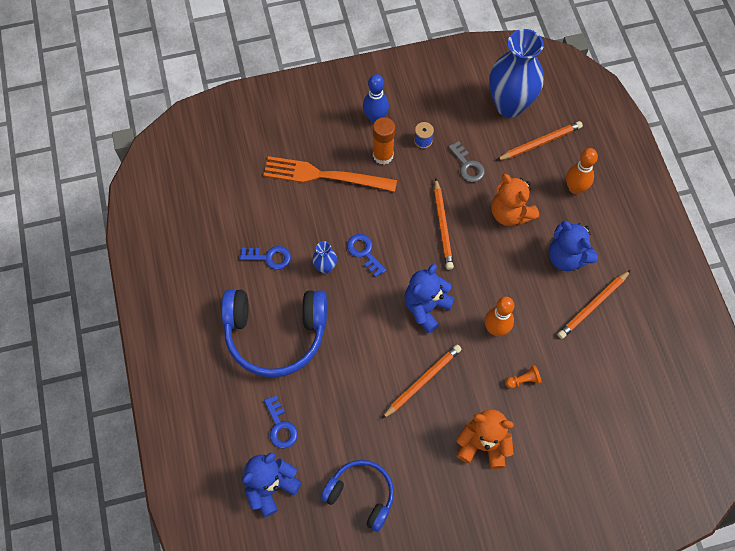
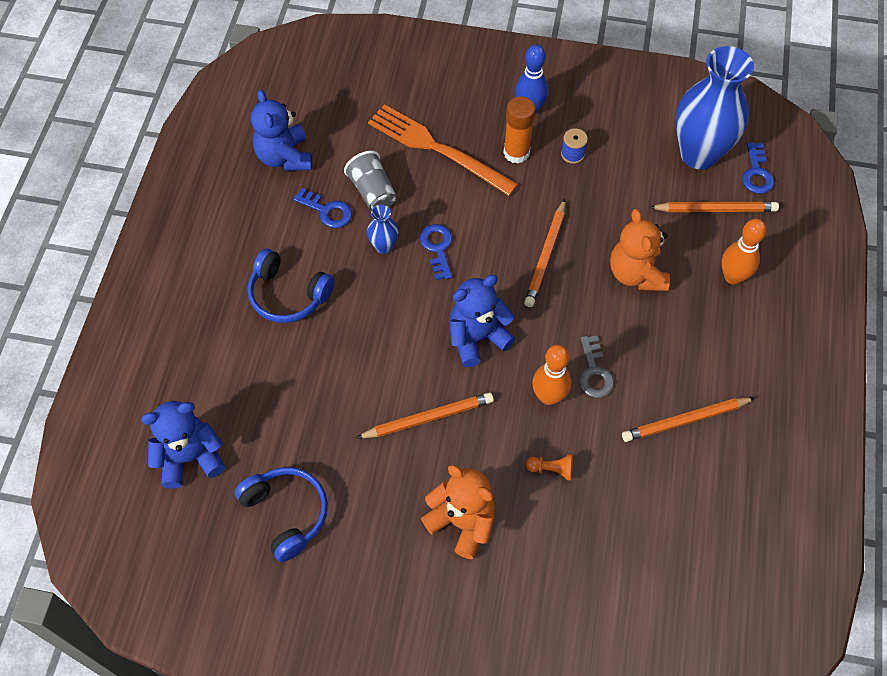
camera: 25 degrees right, 5 degrees down
(275, 334) = (288, 295): blue headphones -> blue headphones, size x0.61
(280, 426) = (237, 396): blue key -> blue key (756, 173)
(295, 229) = (373, 192): none -> grey cup
(467, 165) = (611, 201): grey key -> grey key (594, 372)
(566, 257) = (681, 351): blue teddy bear -> blue teddy bear (284, 157)

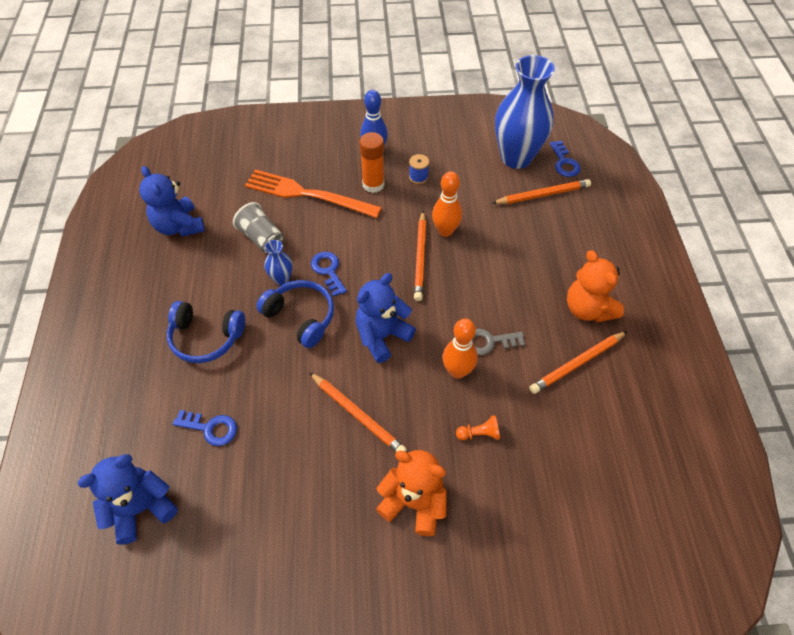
camera: 15 degrees left, 5 degrees down
(286, 513) = (247, 538): blue headphones -> blue headphones (301, 317)
(327, 211) = (225, 261): blue key -> blue key (210, 428)
(428, 418) = (358, 415): orange pencil -> orange pencil turned 75 degrees clockwise
(594, 372) = (489, 342): grey key -> grey key turned 105 degrees clockwise
(636, 274) = (497, 256): orange teddy bear -> orange teddy bear (588, 309)
(733, 277) = (574, 241): orange bowling pin -> orange bowling pin (445, 231)

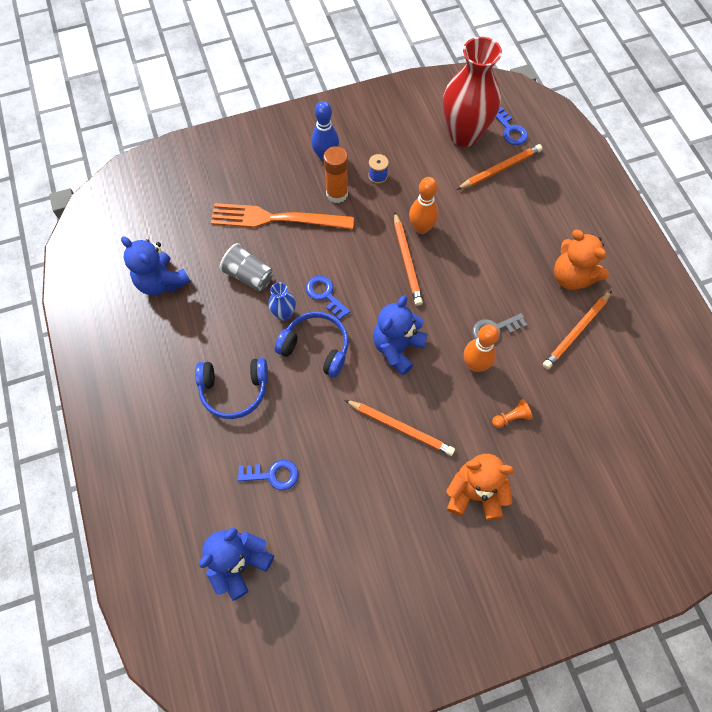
camera: 15 degrees left, 10 degrees up
(516, 158) = (464, 134): blue vase -> red vase

